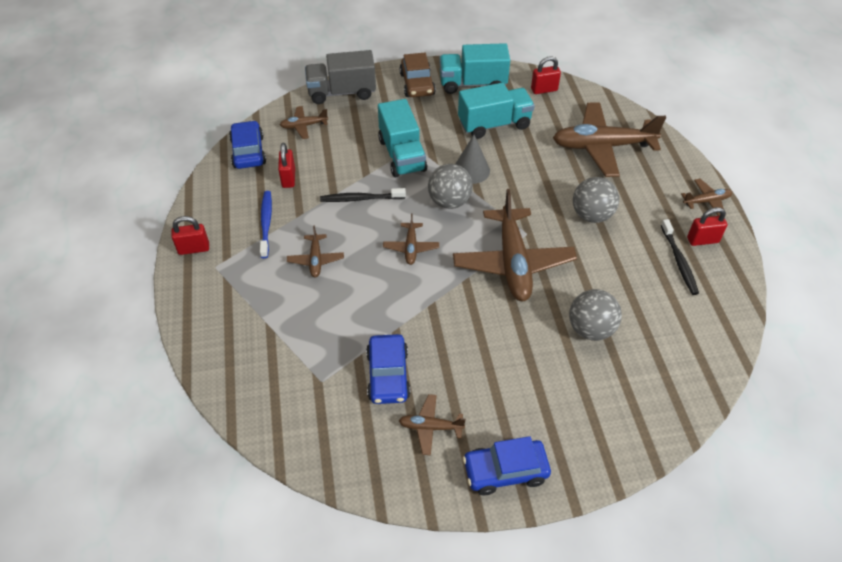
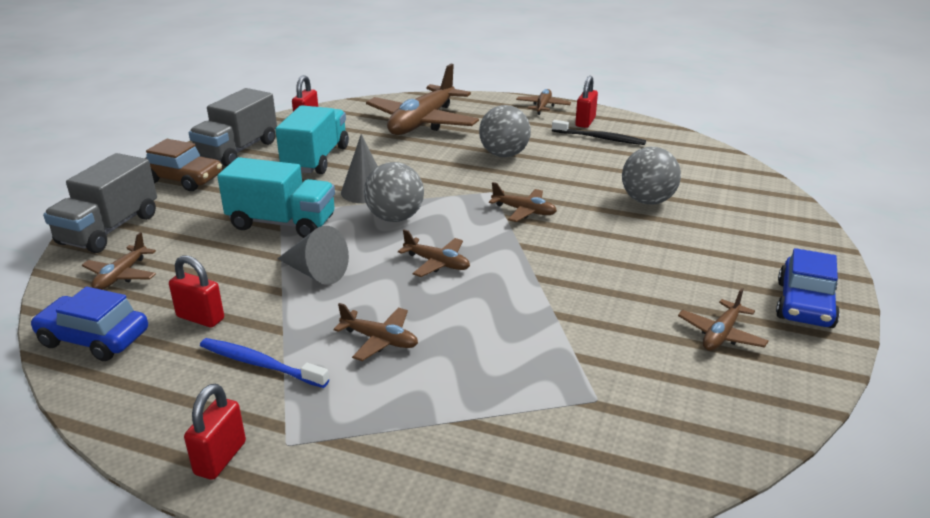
camera: 60 degrees left, 20 degrees down
(361, 199) = (316, 272): black toothbrush -> grey cone
(388, 375) = (623, 341): blue car -> none
(472, 84) = (237, 150): turquoise truck -> grey truck
(513, 262) = (524, 211): brown plane -> brown plane, size x0.47

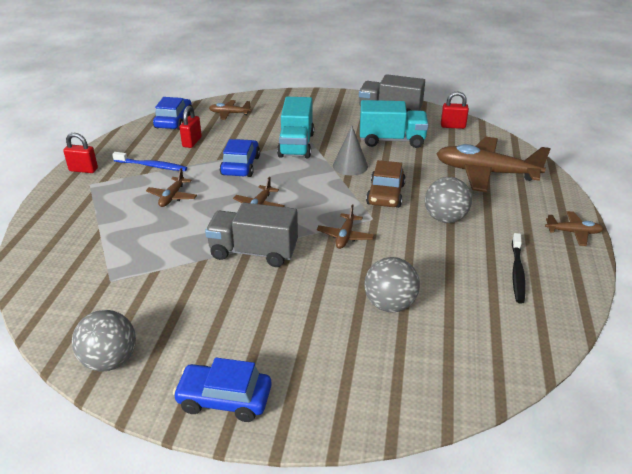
camera: 80 degrees right, 5 degrees up
(109, 229) = (275, 99): grey truck -> grey truck (253, 252)
(183, 179) = (341, 105): brown car -> brown car (385, 194)
(260, 364) = (151, 166): blue toothbrush -> blue toothbrush turned 90 degrees clockwise
(316, 272) = (241, 166): grey cone -> blue car
(395, 218) = (316, 182): grey ball -> grey ball (110, 361)
(585, 122) = (553, 261): red padlock -> none
(721, 334) = (179, 341): brown plane -> none

